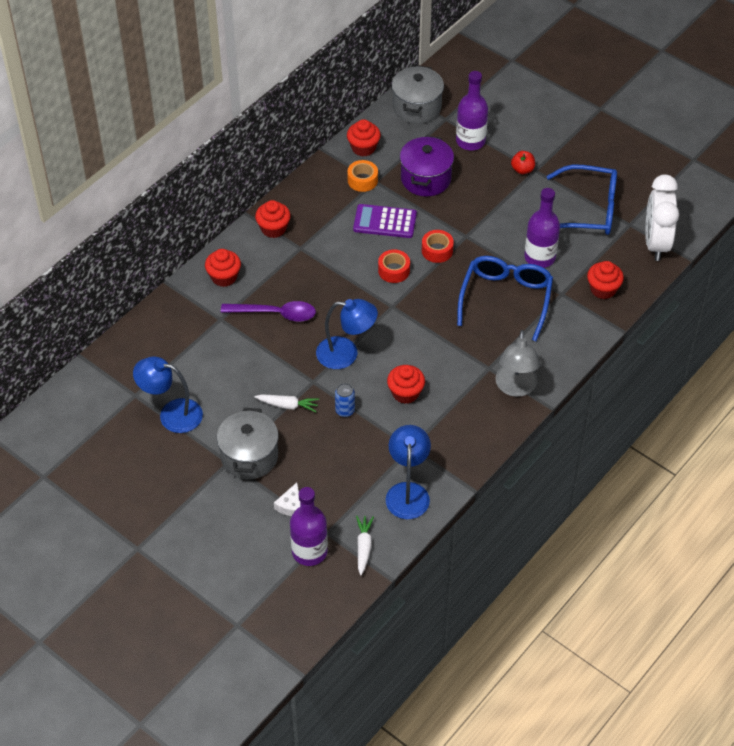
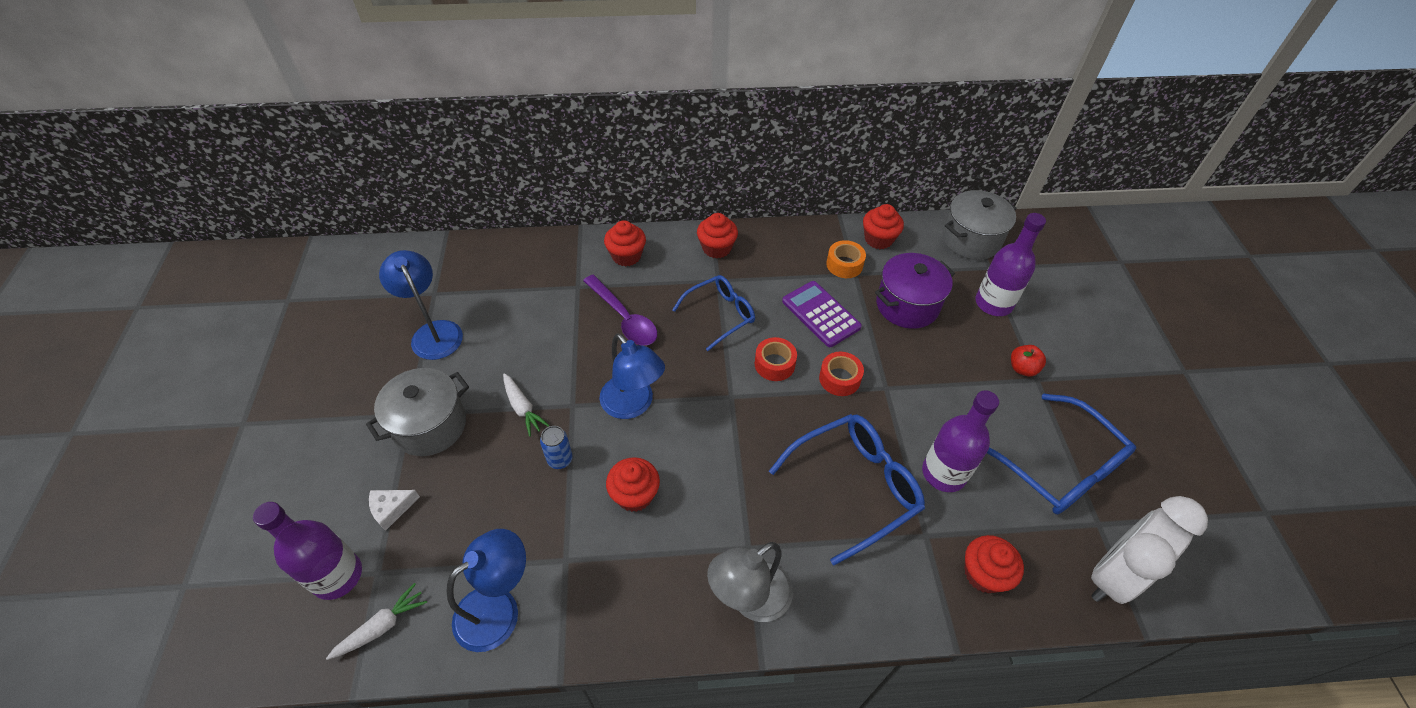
camera: 45 degrees right, 0 degrees up
(329, 267) = (720, 315): none -> blue glasses

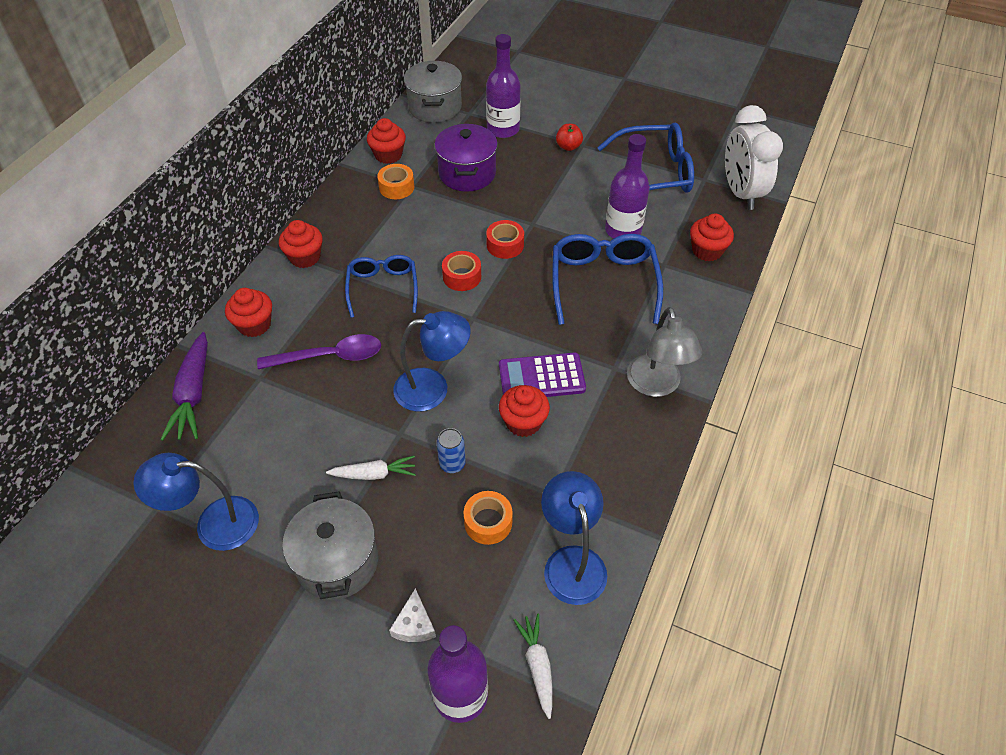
camera: 60 degrees left, 0 degrees up
(512, 517) = (488, 522): none -> orange tape
(540, 258) = (193, 394): none -> purple carrot
(821, 314) = (435, 225): purple calculator -> purple calculator (541, 377)

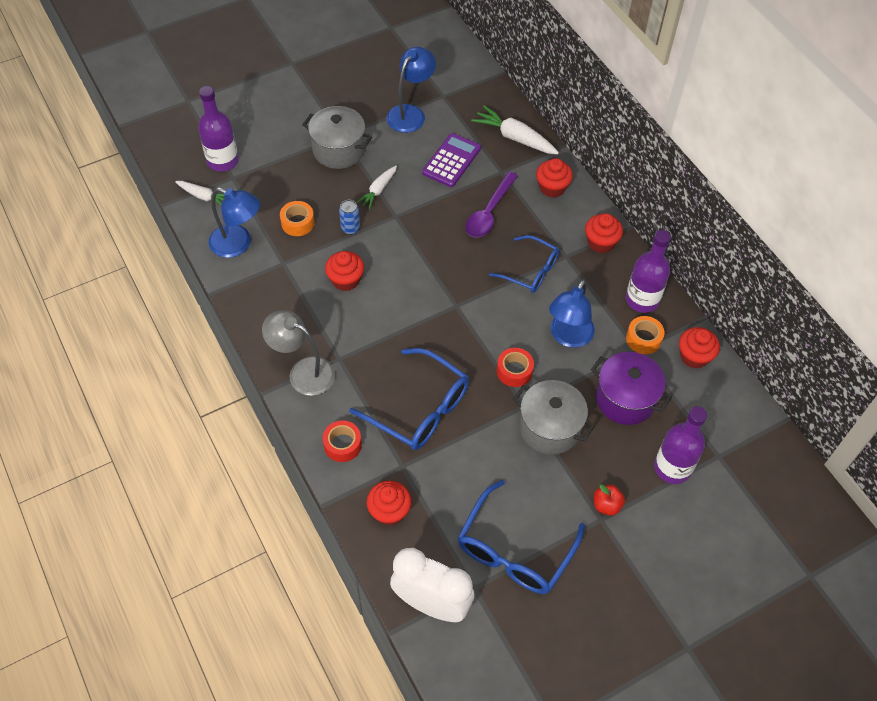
camera: 125 degrees right, 5 degrees up
(193, 394) = (515, 137): purple carrot -> white carrot
(414, 624) = (274, 162): white cheese -> none
(433, 388) = (415, 250): blue lamp -> blue lamp (568, 337)
(435, 107) = (747, 432): grey pot -> grey pot (549, 428)
(462, 276) = (503, 323): red tape -> red tape (342, 445)
(541, 377) = (370, 312): purple calculator -> purple calculator (451, 161)
(623, 230) = (463, 466): purple bottle -> purple bottle (642, 300)

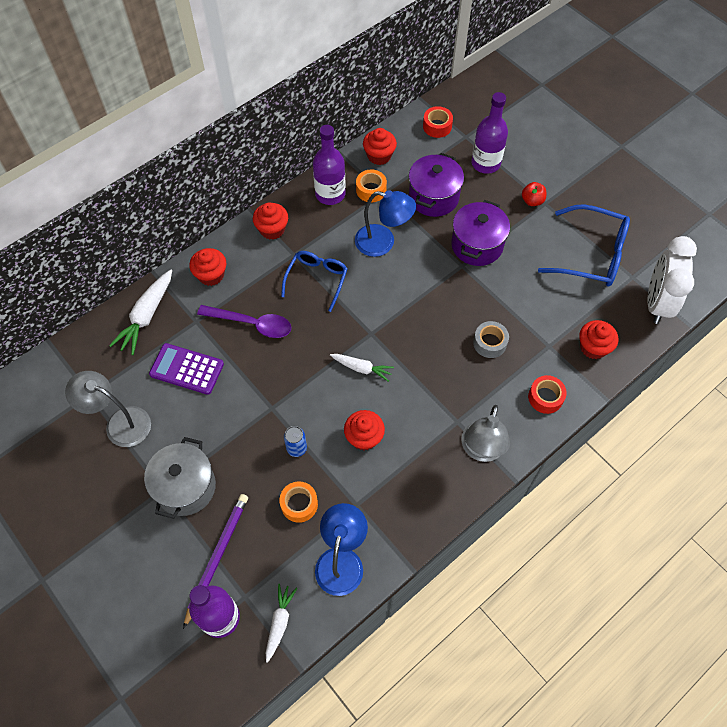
camera: 100 degrees left, 5 degrees up
(271, 164) = (217, 557): none -> purple pencil
(378, 190) = (239, 432): white carrot -> white carrot (362, 368)
(410, 113) = (120, 423): blue lamp -> grey lamp
(420, 409) = (489, 343): blue glasses -> grey tape
(514, 371) = (429, 277): red tape -> red tape (437, 126)
(549, 428) = (477, 245): grey pot -> purple pot

